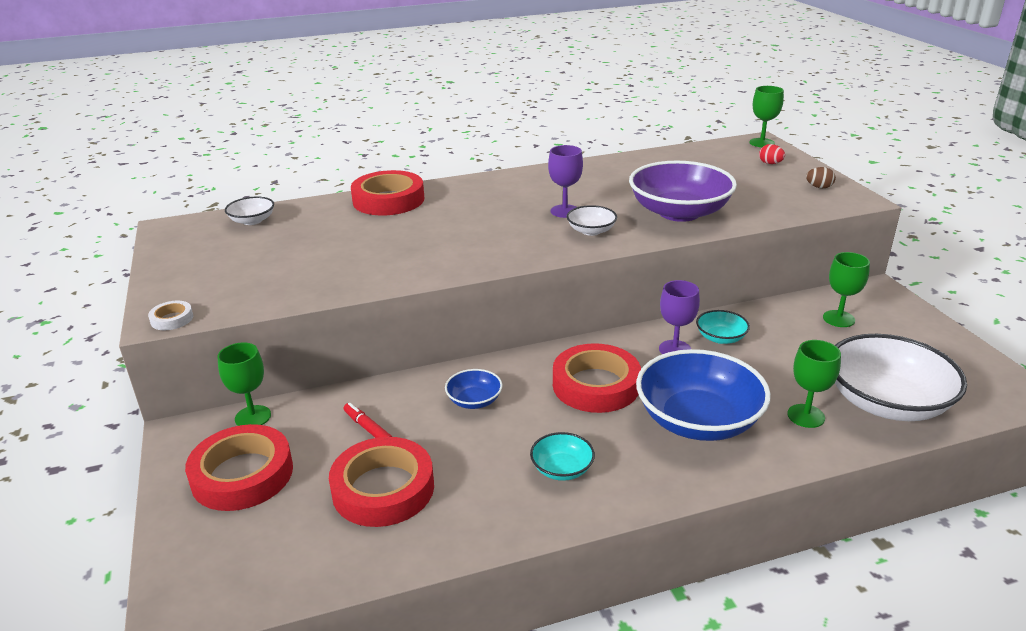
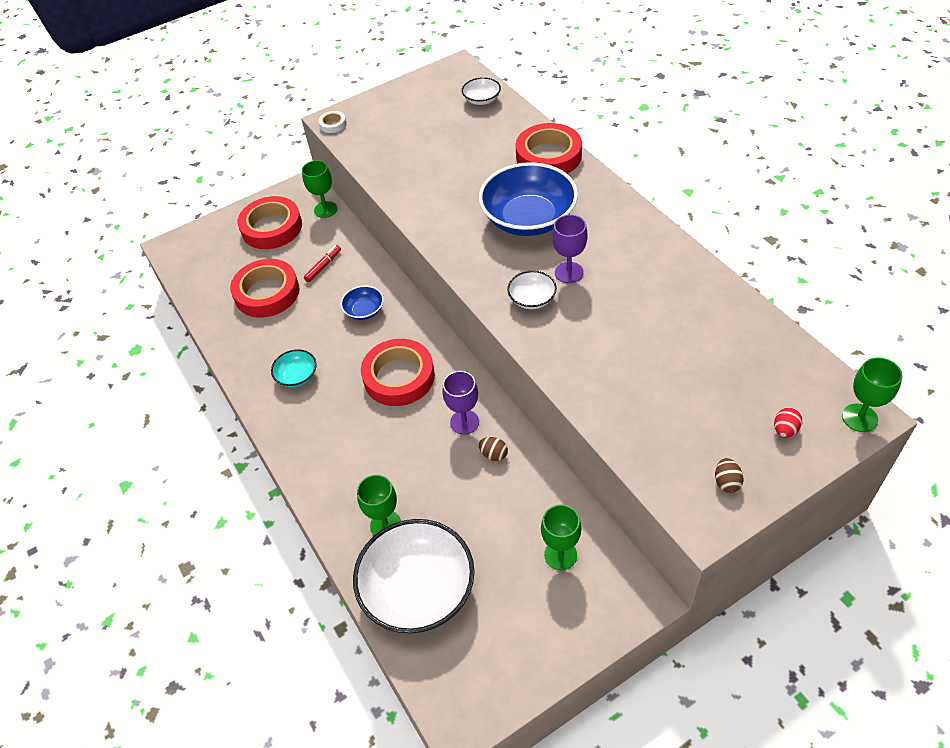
camera: 80 degrees right, 20 degrees up
(679, 212) = (599, 358): purple bowl -> none
(698, 420) = (365, 449): blue bowl -> blue bowl (528, 219)
(720, 338) = (493, 454): turquoise bowl -> brown egg

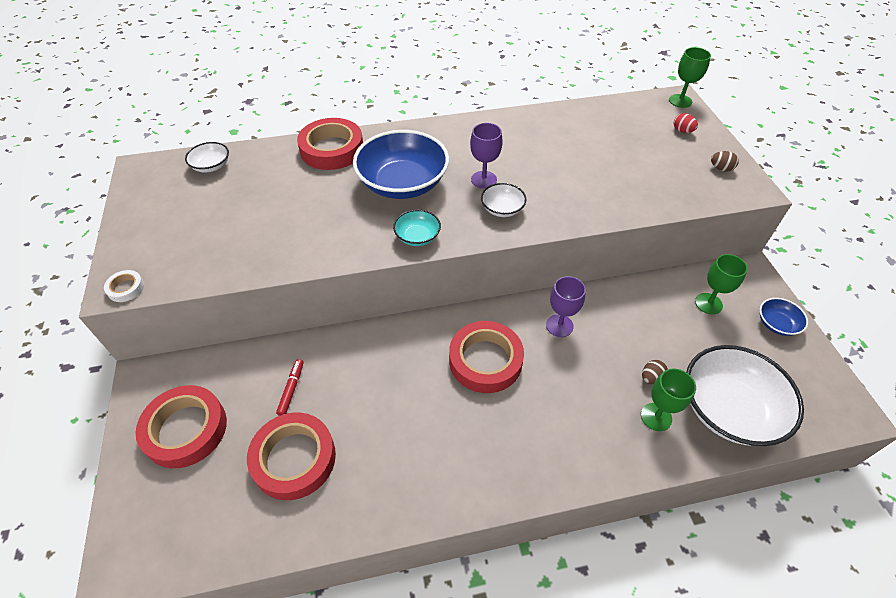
camera: 75 degrees left, 0 degrees up
(297, 376) = (441, 454): turquoise bowl -> turquoise bowl (417, 237)
(323, 266) = (291, 389): red marker -> red marker turned 45 degrees clockwise
(325, 209) = (202, 366): green goblet -> none
(364, 310) = (382, 367): blue bowl -> blue bowl (776, 324)
(493, 454) = (601, 316): brown egg -> brown egg (651, 378)

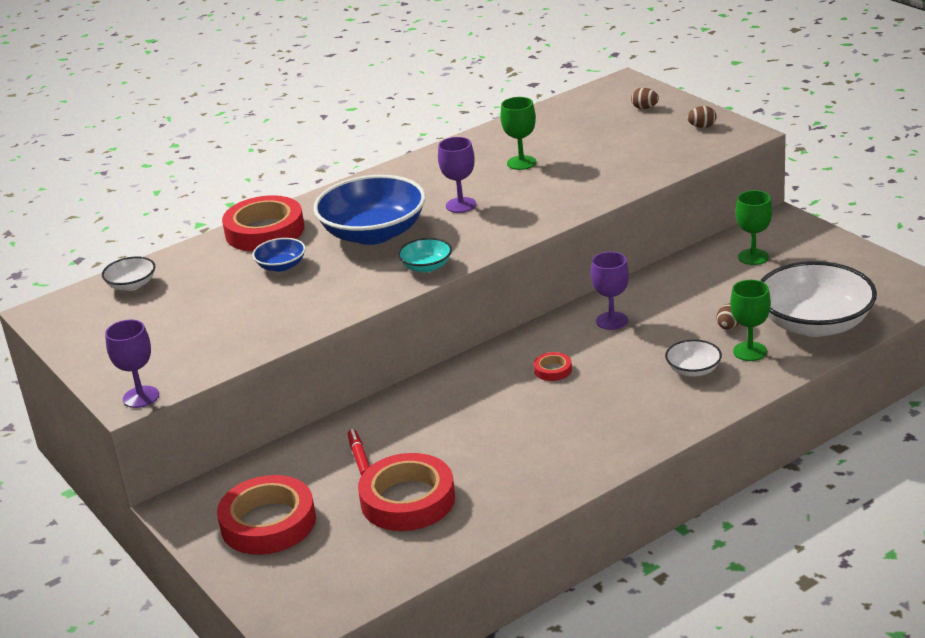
camera: 20 degrees left, 20 degrees down
(126, 288) = (141, 397): white tape -> purple goblet
(485, 360) = (553, 370): red tape -> red tape, size x0.44
(502, 209) = (499, 221): white bowl -> white bowl (693, 370)
(680, 101) = (627, 84): green goblet -> green goblet (521, 163)
(682, 131) = (644, 108): red egg -> brown egg
(776, 324) = (828, 251): blue bowl -> blue bowl (281, 266)

